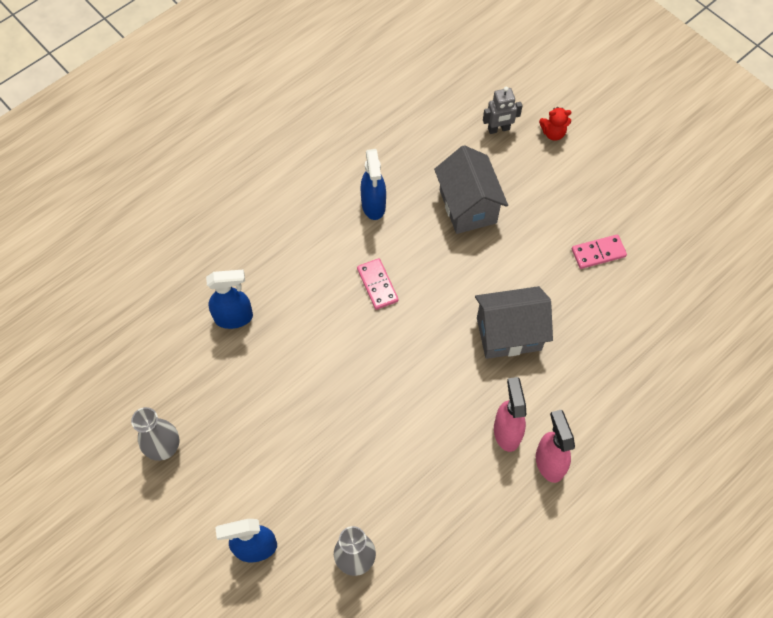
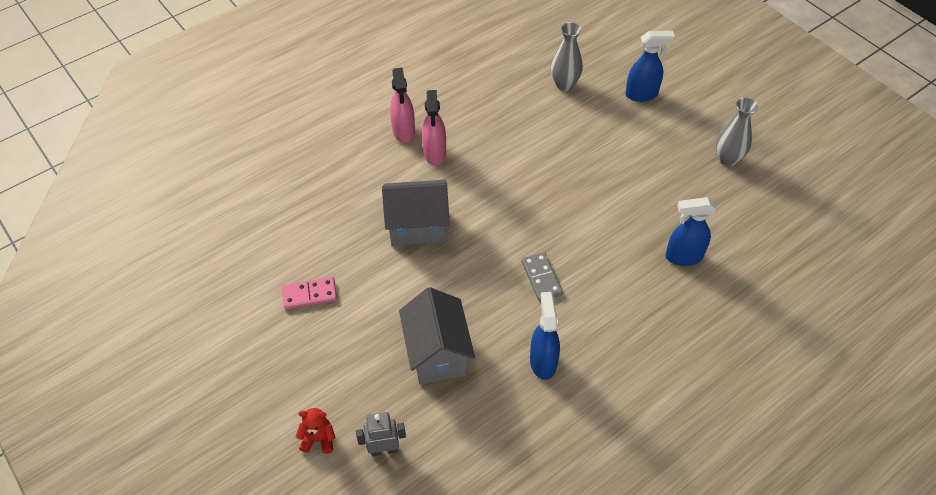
camera: 175 degrees left, 10 degrees down
(377, 285) = (541, 278): pink domino -> grey domino

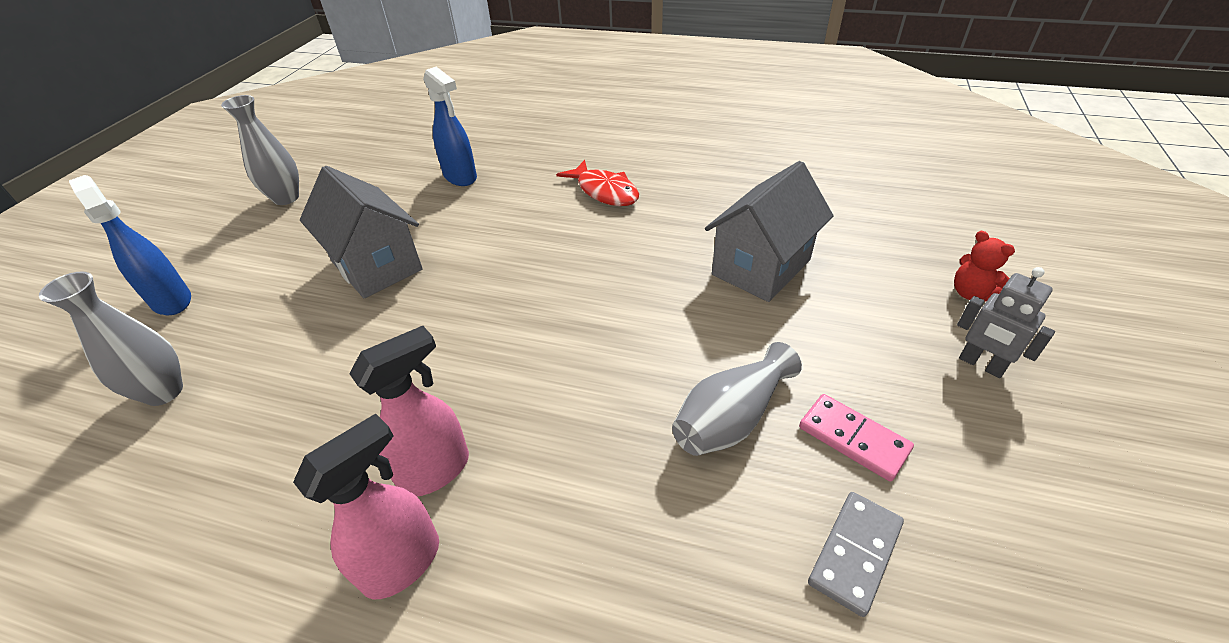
camera: 125 degrees left, 10 degrees down
(362, 260) = (731, 418): none -> grey vase
(384, 449) = (901, 244): grey robot -> grey robot (981, 364)
(418, 226) = (609, 393): grey house -> grey house (376, 265)
(541, 278) = (578, 245): grey domino -> grey domino (854, 553)
(543, 361) = (677, 201): blue spray bottle -> none
(592, 328) = (605, 191): none -> red fish

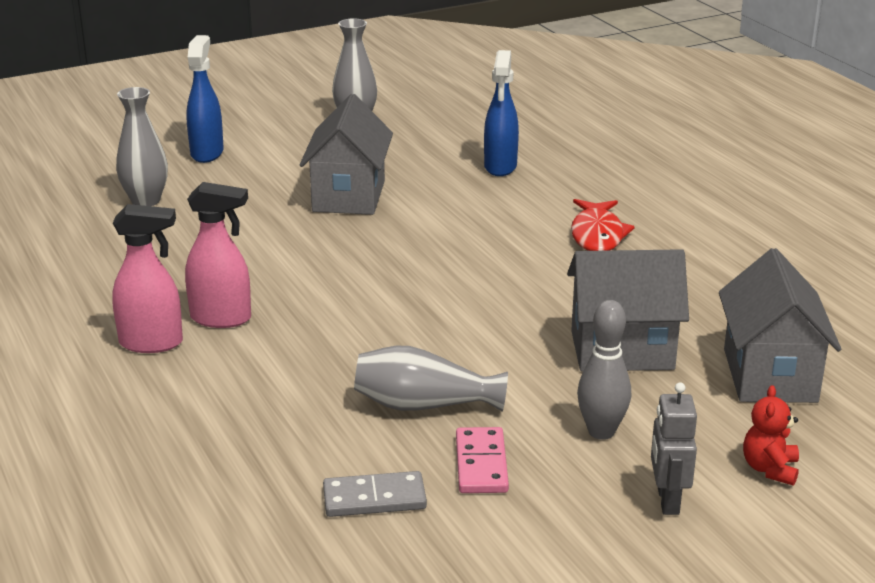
camera: 45 degrees right, 15 degrees down
(855, 227) = (770, 375): none -> grey house
(860, 341) = (601, 432): none -> grey bowling pin

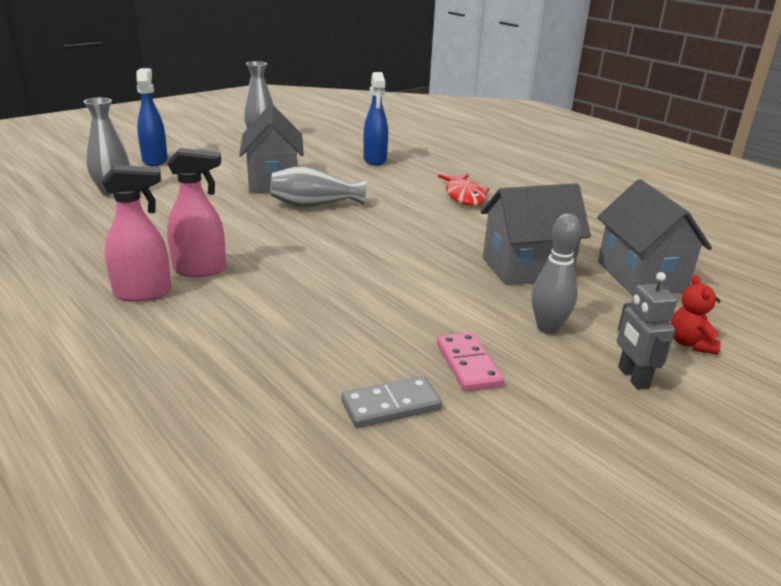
camera: 15 degrees left, 0 degrees up
(423, 405) = (397, 321): grey vase -> grey vase (314, 205)

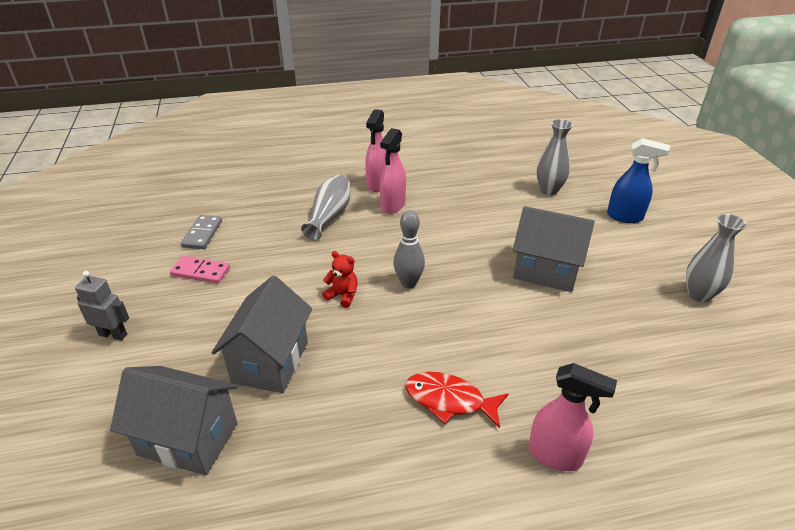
camera: 120 degrees right, 10 degrees up
(314, 205) = (477, 280): grey vase -> grey vase (329, 216)
(375, 160) = (599, 368): blue spray bottle -> none
(463, 166) = (555, 455): none -> pink spray bottle
(548, 328) = (192, 325): grey bowling pin -> grey bowling pin (408, 283)
(690, 344) = (97, 393): red teddy bear -> red teddy bear (343, 295)

